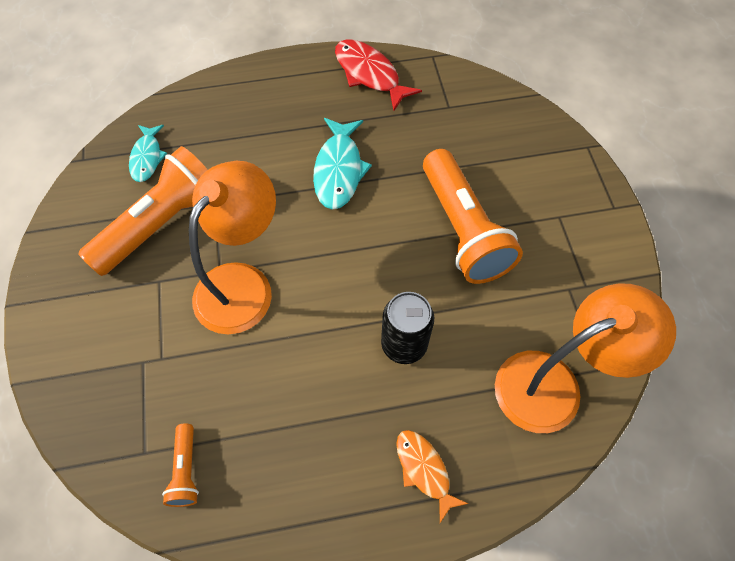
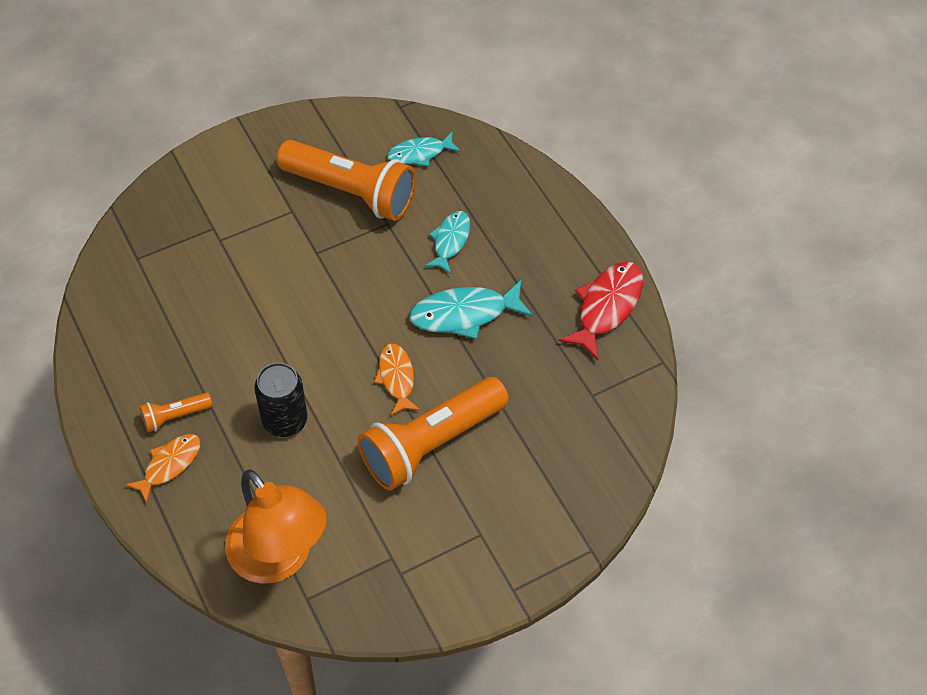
camera: 70 degrees right, 5 degrees down
(186, 470) = (129, 291): orange flashlight -> orange flashlight (174, 416)
(243, 284) = (308, 274): orange lamp -> none
(257, 160) = (450, 241): none -> turquoise fish
(387, 239) = (396, 378): none -> orange fish

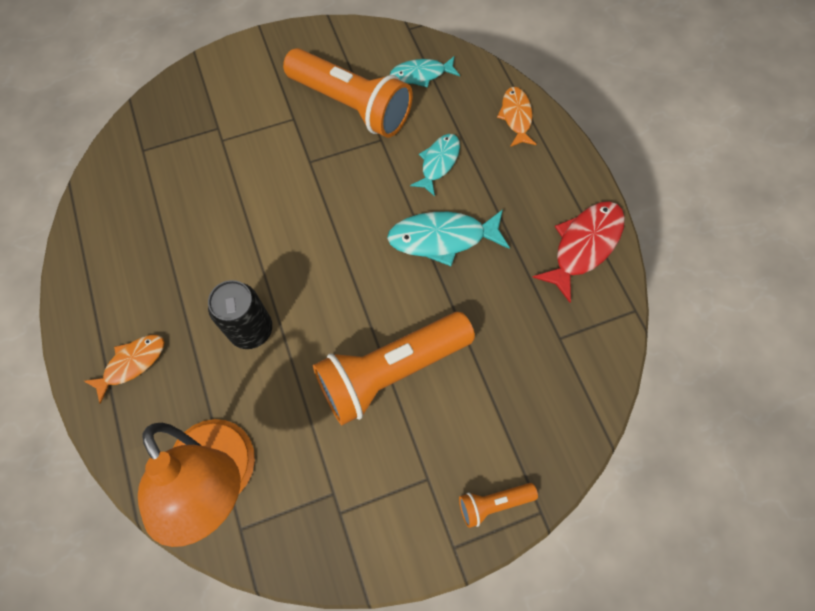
camera: 10 degrees right, 10 degrees up
(174, 416) = (146, 313): orange flashlight -> orange flashlight (493, 503)
(396, 378) = (367, 297): orange fish -> orange fish (516, 117)

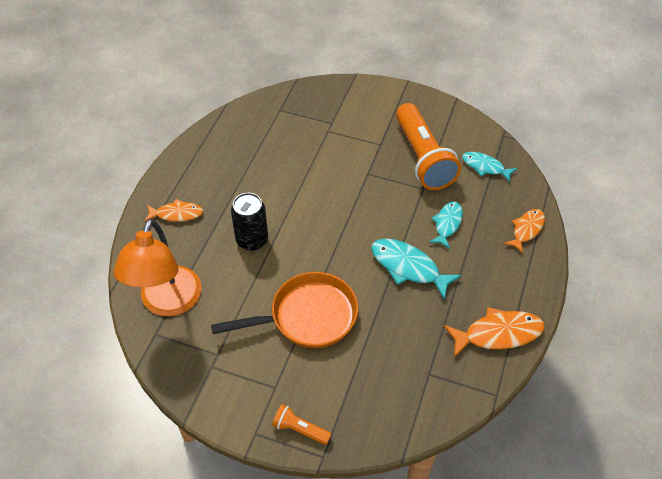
camera: 40 degrees right, 15 degrees down
(390, 371) = (307, 316): orange flashlight -> orange pan
(438, 163) = (447, 224): turquoise fish -> turquoise fish turned 45 degrees counterclockwise
(584, 246) = (498, 334): red fish -> orange fish

